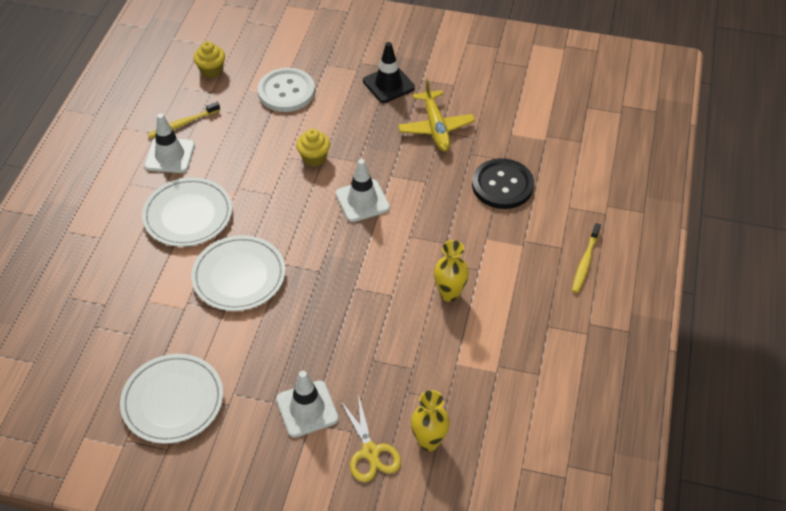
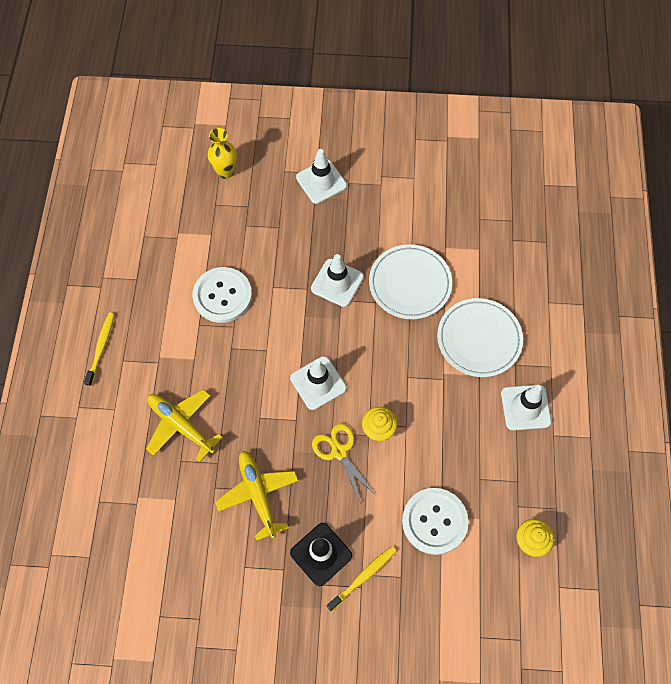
camera: 170 degrees right, 15 degrees up
(173, 401) = (424, 172): white plate -> none
(182, 124) = (530, 452): yellow toothbrush -> yellow toothbrush (363, 577)
(319, 289) = (337, 283): none -> white traffic cone
(370, 452) = (267, 158): yellow scissors -> yellow scissors (339, 451)
(449, 294) = (222, 296): yellow vase -> white button
(502, 185) = (181, 425): black button -> yellow plane

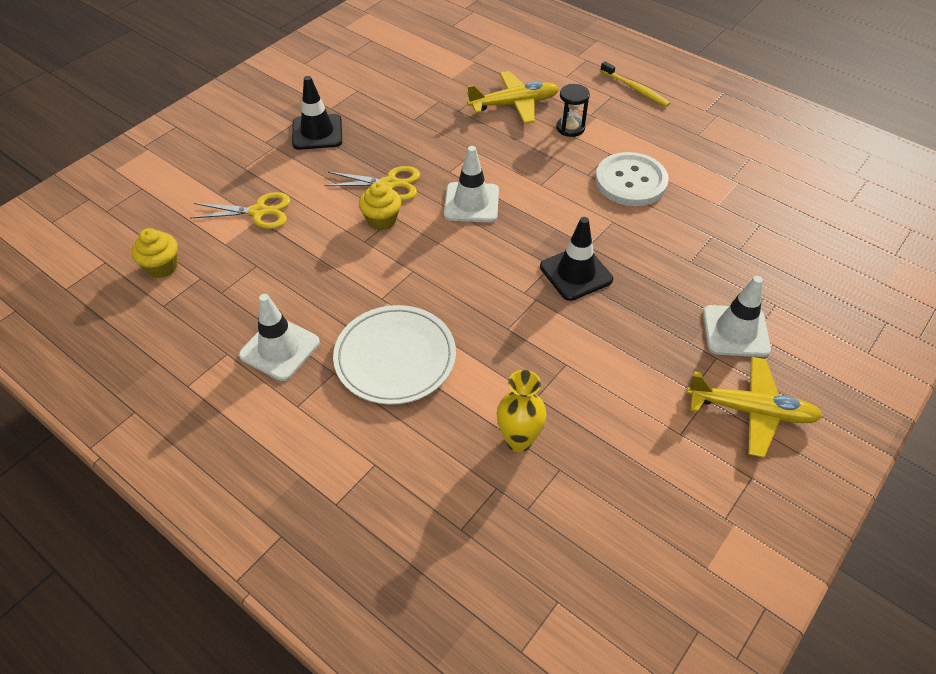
camera: 125 degrees right, 15 degrees down
(185, 367) = (570, 128): none -> black hourglass
(225, 172) = (804, 252): yellow vase -> yellow vase (518, 440)
(258, 495) = (405, 120): yellow plane -> yellow plane (750, 411)
(337, 283) = (576, 273): white traffic cone -> black traffic cone
(363, 577) = (271, 146): yellow toothbrush -> none
(410, 284) = (521, 336): white plate -> none
(434, 521) = (259, 212): white button -> yellow scissors

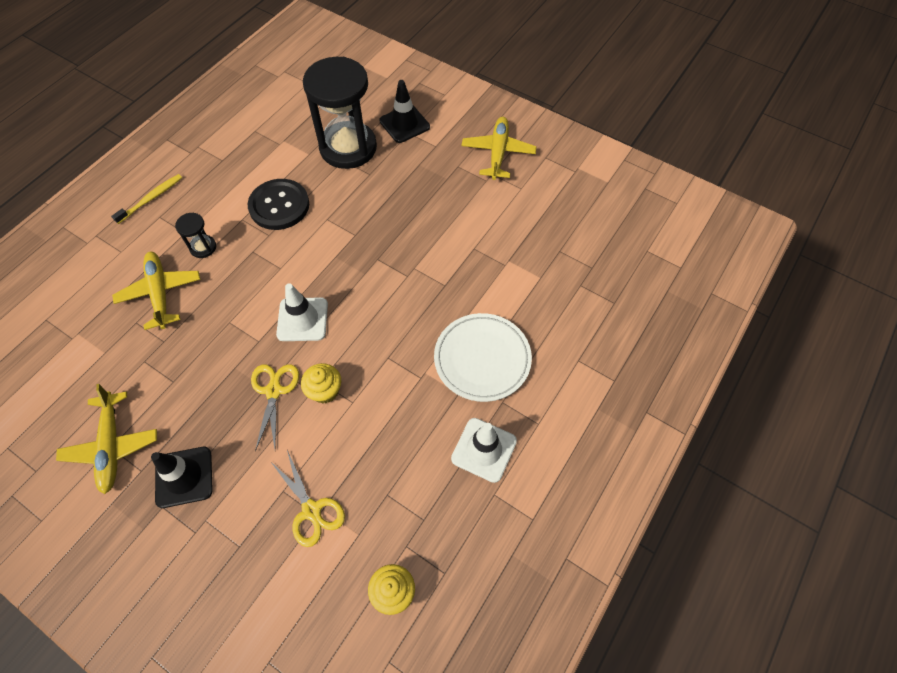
camera: 95 degrees left, 10 degrees up
(259, 212) = (312, 510): yellow scissors -> yellow scissors turned 150 degrees clockwise
(358, 91) = (112, 445): none -> yellow plane
(518, 440) = (542, 274): yellow vase -> none
(576, 273) = (385, 242): black traffic cone -> black traffic cone (404, 124)
(631, 181) = (279, 206): white button -> black button
(734, 241) = (348, 147): none -> black hourglass
(735, 331) = (434, 154): white traffic cone -> none

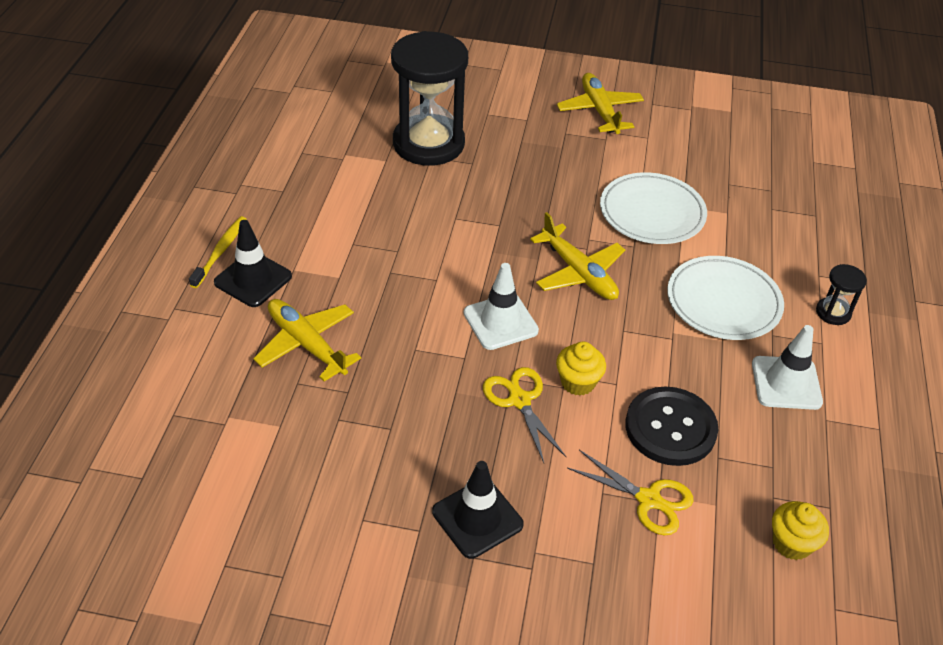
camera: 25 degrees left, 15 degrees down
(112, 445) = (363, 517): yellow plane -> yellow plane (578, 272)
(203, 247) = (326, 284): black hourglass -> black hourglass (833, 312)
(279, 206) = (389, 219): black button -> black button (670, 428)
(404, 124) = (476, 107): black traffic cone -> black traffic cone (253, 279)
(478, 259) = (652, 213): none -> white plate

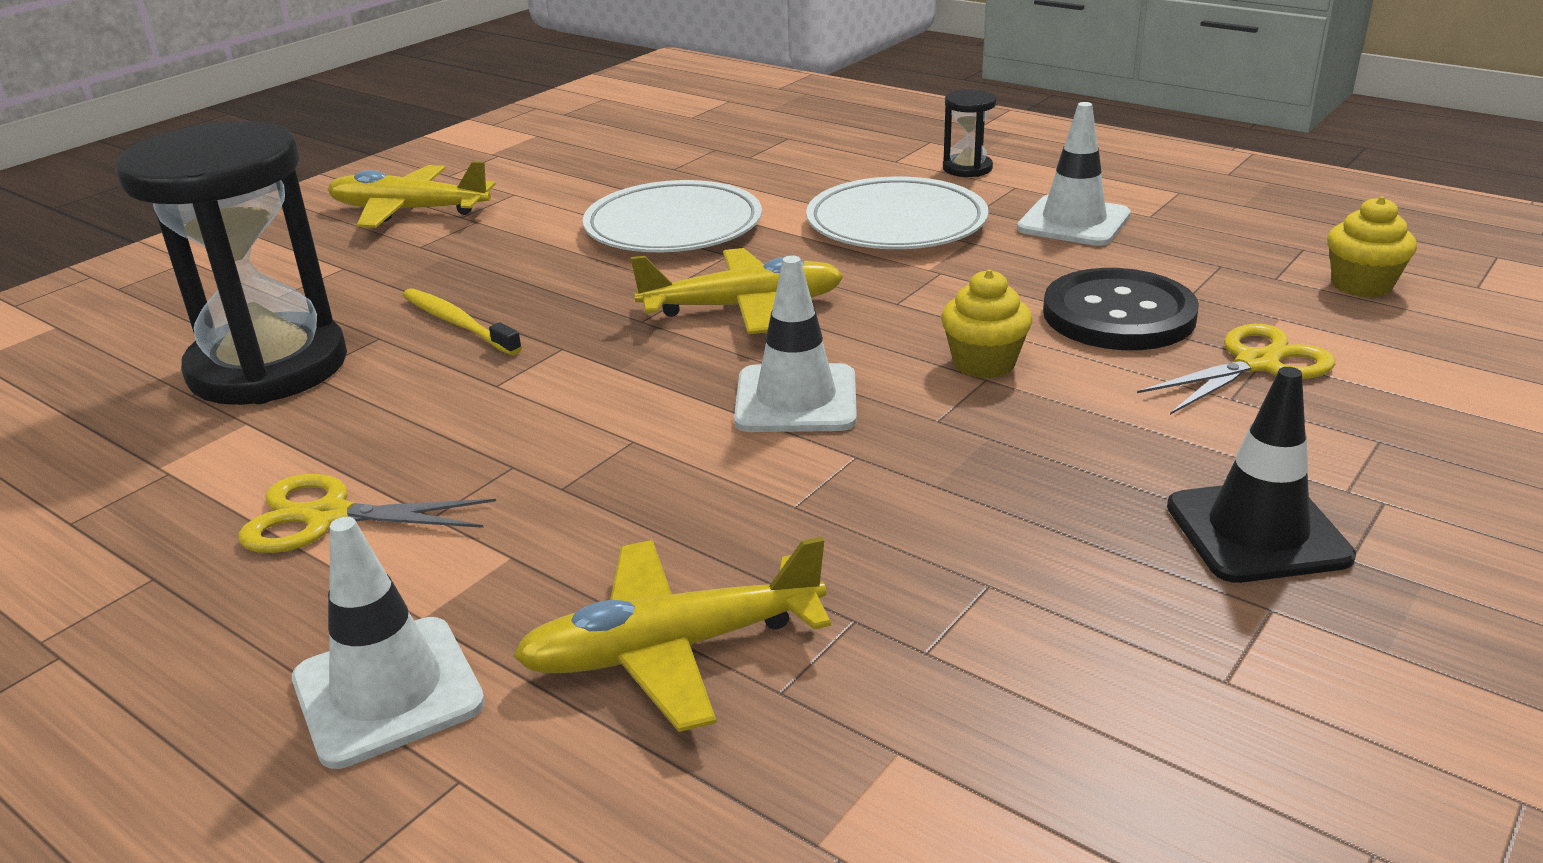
camera: 60 degrees left, 15 degrees down
(220, 251) = (230, 729): yellow toothbrush -> yellow toothbrush (458, 323)
(253, 279) = (388, 691): black traffic cone -> white traffic cone
(519, 400) = (993, 424): yellow scissors -> yellow scissors (327, 517)

